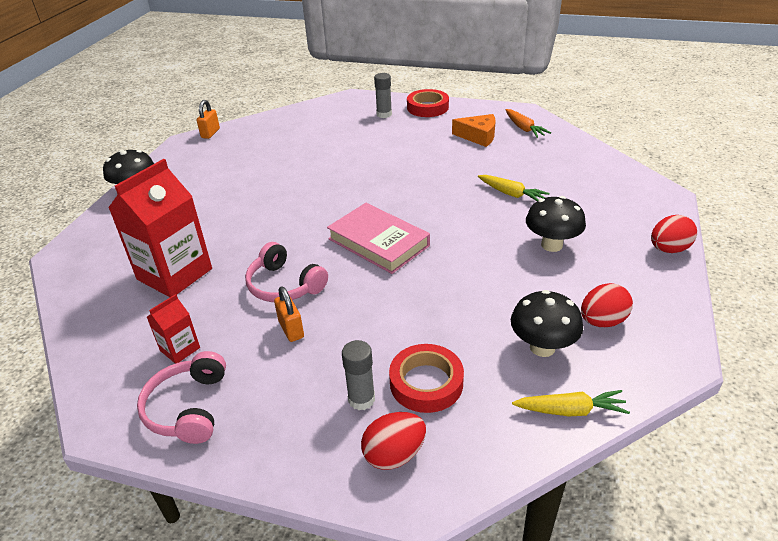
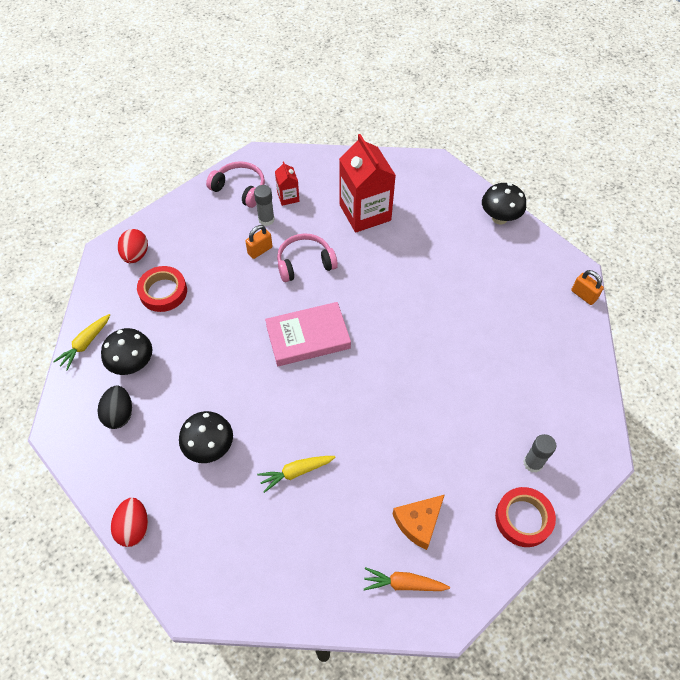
camera: 120 degrees right, 20 degrees up
(291, 329) = (260, 250): orange padlock -> orange padlock turned 45 degrees counterclockwise
(361, 399) = (179, 258): grey glue stick -> grey glue stick (266, 219)
(602, 321) = (119, 414): red egg -> black egg

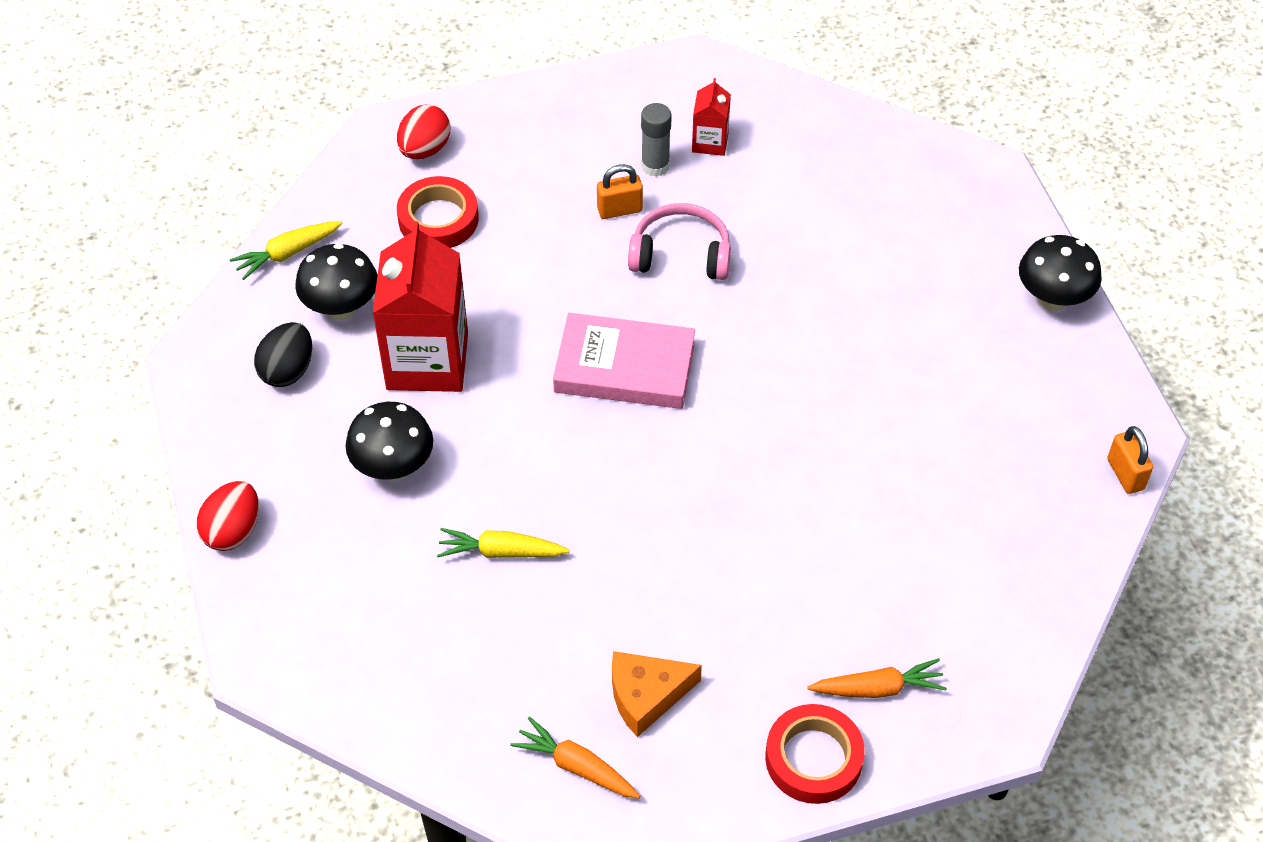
camera: 25 degrees right, 5 degrees down
(240, 189) = (638, 103): pink headphones -> none
(365, 212) = (824, 210): red carton -> red carton (427, 361)
(533, 463) = (877, 688): grey glue stick -> orange carrot

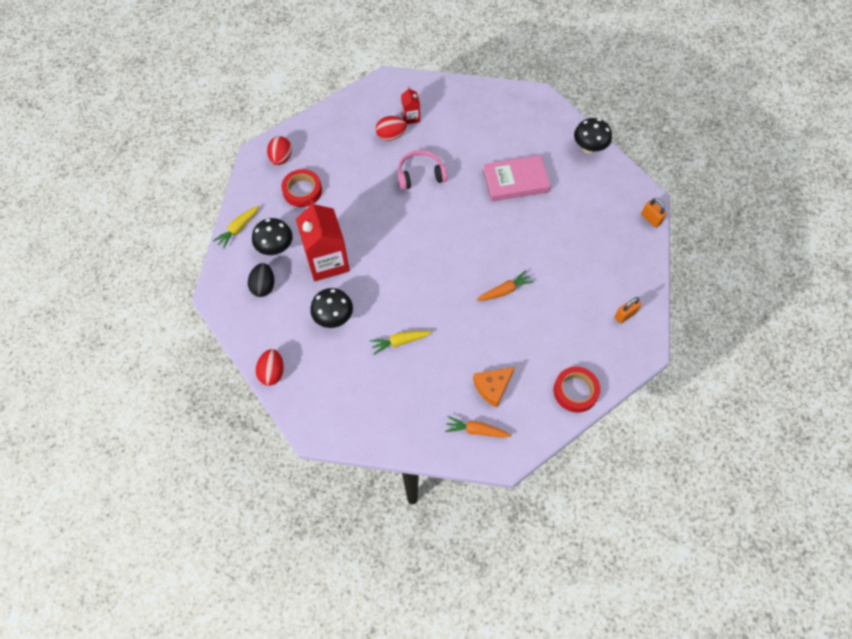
camera: 20 degrees left, 10 degrees up
(619, 210) = (384, 161): orange padlock -> orange padlock (625, 315)
(624, 367) = (418, 236): pink book -> pink book (515, 181)
(655, 166) = (391, 135): grey glue stick -> red egg
(877, 688) = (589, 350): orange carrot -> orange carrot (504, 290)

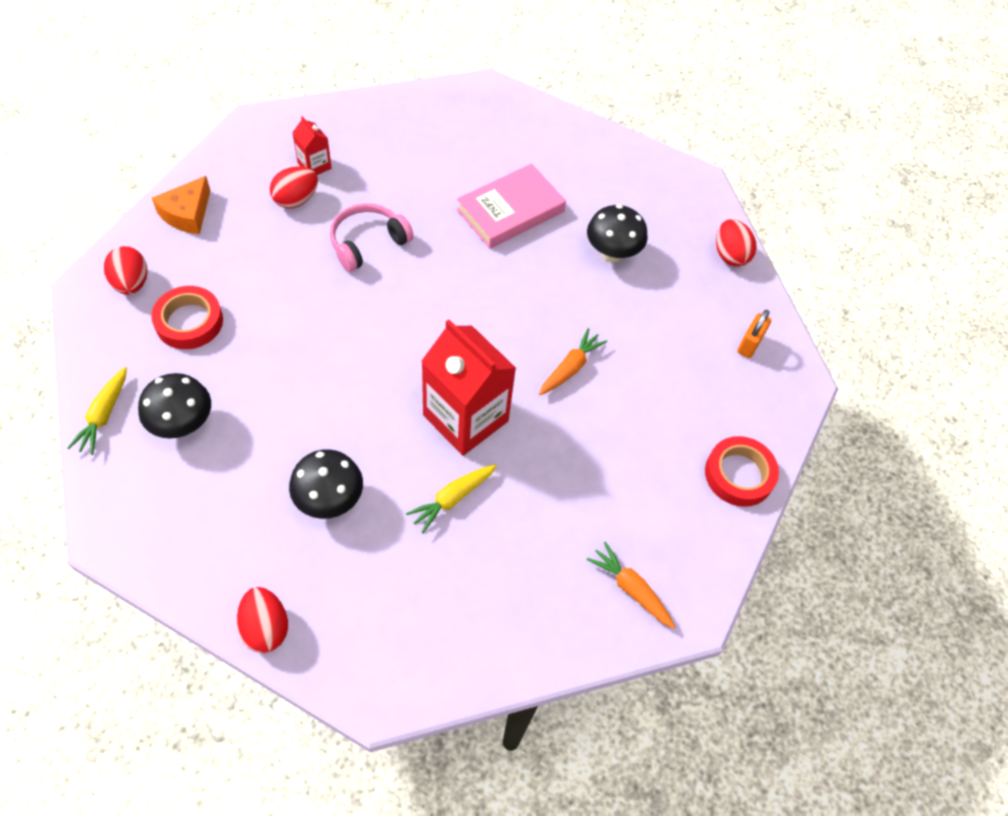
camera: 30 degrees left, 5 degrees down
(263, 286) = (189, 492): black egg -> none
(327, 261) = (279, 416): red carton -> red carton (465, 418)
(476, 430) = (631, 589): orange carrot -> orange carrot turned 60 degrees clockwise
(492, 387) = (622, 514): orange cheese -> orange cheese (187, 214)
(589, 148) = (588, 138): black mushroom -> black mushroom (612, 253)
(643, 254) = (730, 255): none -> red egg
(651, 219) = (716, 206): orange padlock -> none

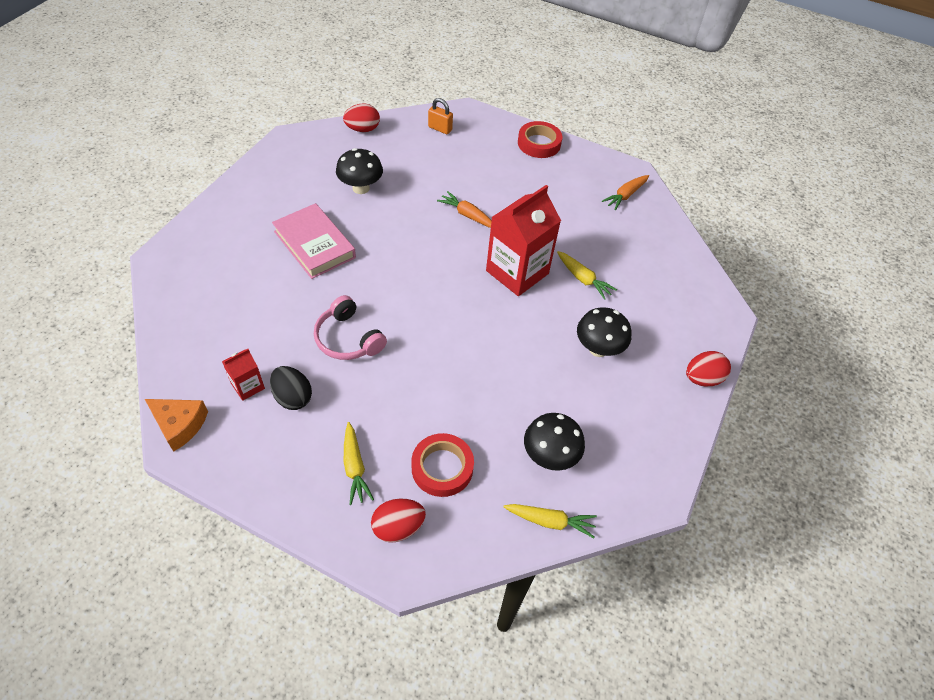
camera: 90 degrees left, 5 degrees down
(187, 214) = (306, 490): orange cheese -> orange cheese (179, 425)
(205, 249) = (355, 467): none -> yellow carrot
(296, 200) = (293, 397): red egg -> black egg

